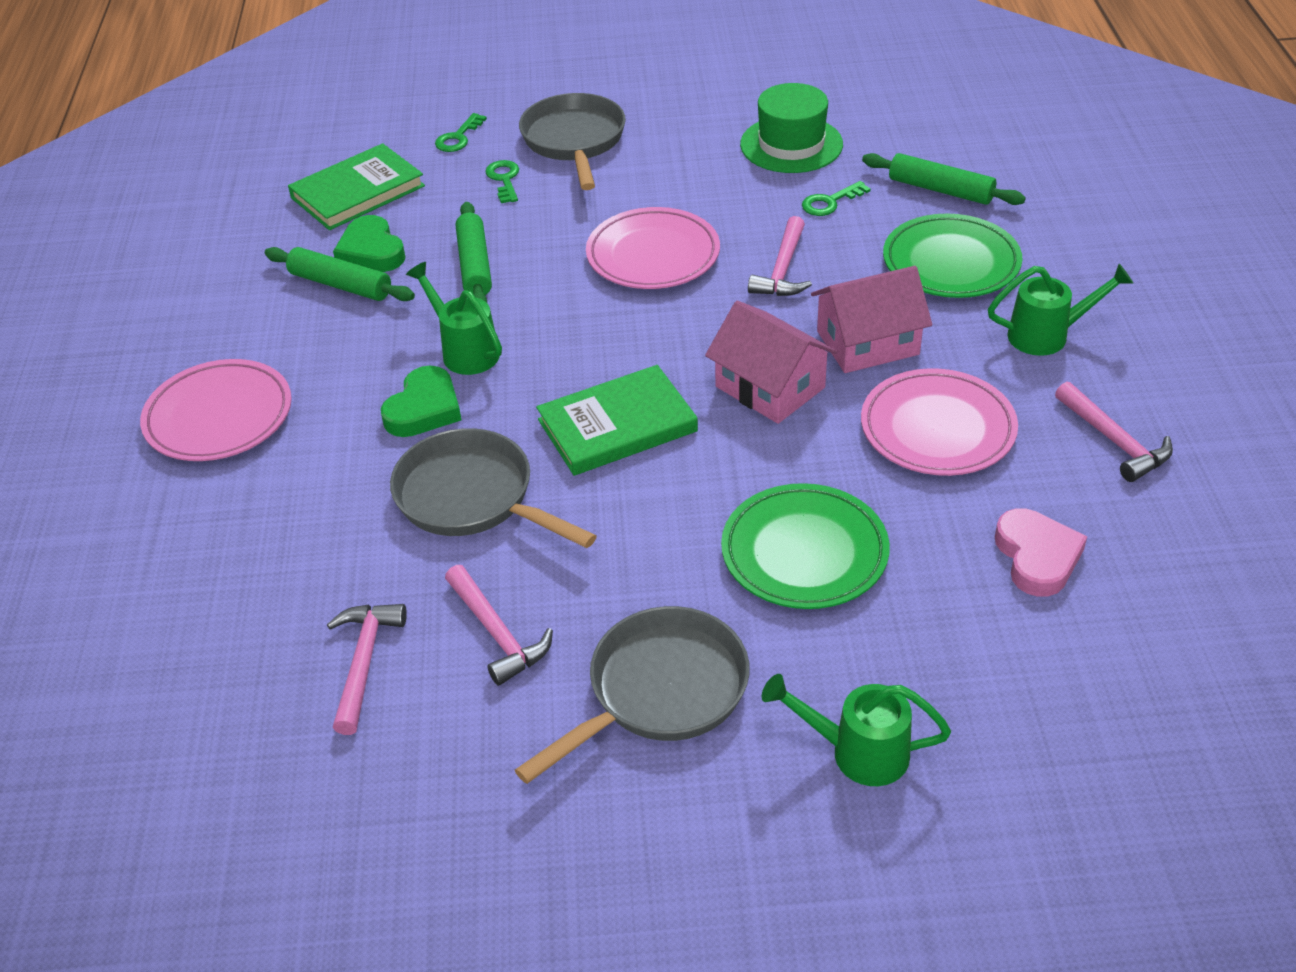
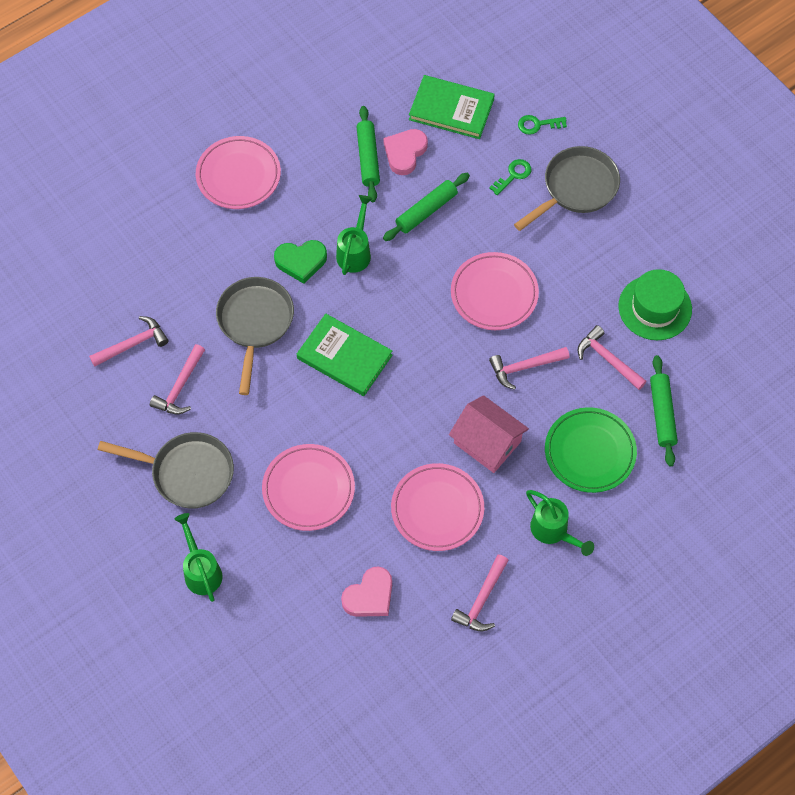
camera: 55 degrees right, 20 degrees up
(371, 251) = (405, 153): green heart -> pink heart
(770, 387) = (419, 412): pink house -> none
(804, 552) = (308, 489): green plate -> pink plate
(830, 202) = (608, 359): green key -> pink hammer

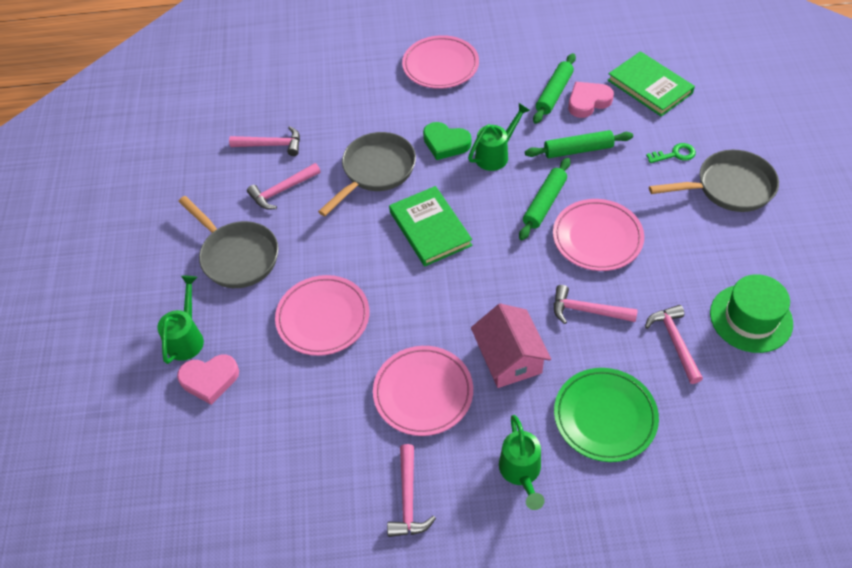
camera: 35 degrees right, 10 degrees down
(369, 596) = (308, 437): pink heart -> pink heart (209, 379)
(482, 600) = (408, 499): pink hammer -> pink hammer turned 60 degrees counterclockwise
(538, 124) = (722, 126): green key -> none
(662, 414) = (703, 418): green rolling pin -> green rolling pin (544, 203)

